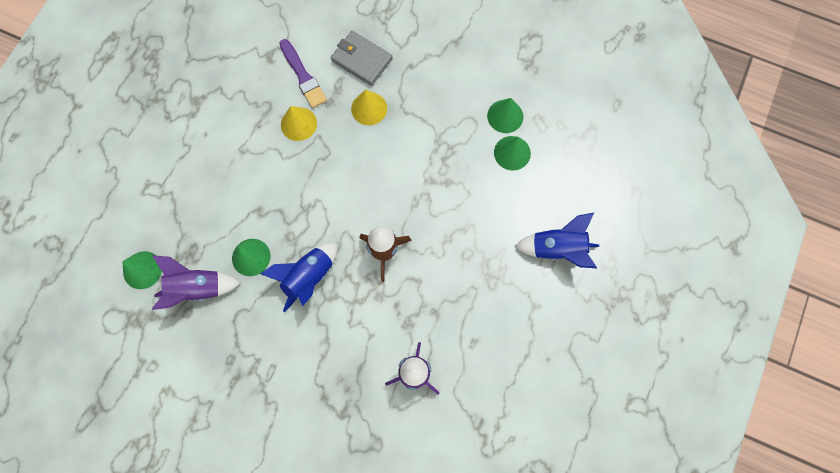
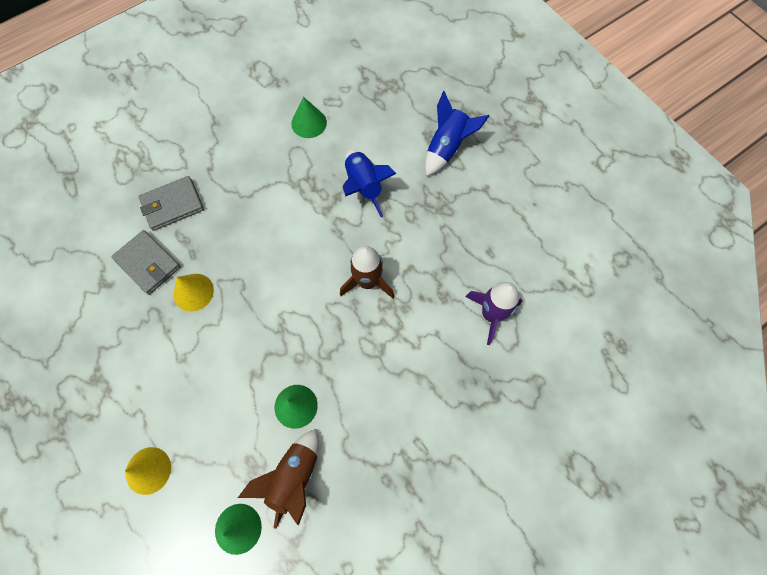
camera: 60 degrees left, 5 degrees down
(197, 287) = (293, 477): purple rocket -> brown rocket
(303, 76) = (148, 263): purple brush -> grey wallet
(309, 277) = (349, 361): blue rocket -> blue rocket (363, 186)
(369, 108) = (223, 223): yellow cone -> yellow cone (148, 470)
(512, 153) = (344, 135): green cone -> none

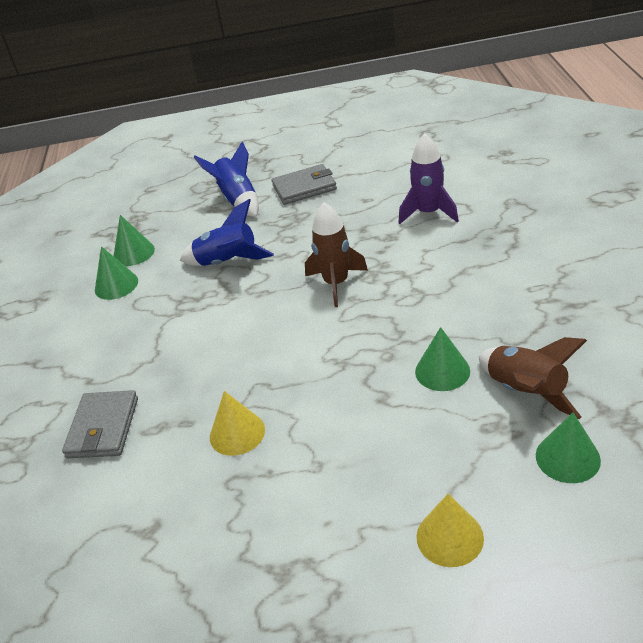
camera: 55 degrees left, 30 degrees down
(148, 263) = (161, 472): grey wallet -> grey wallet (304, 187)
(349, 111) = (133, 253): none -> green cone

